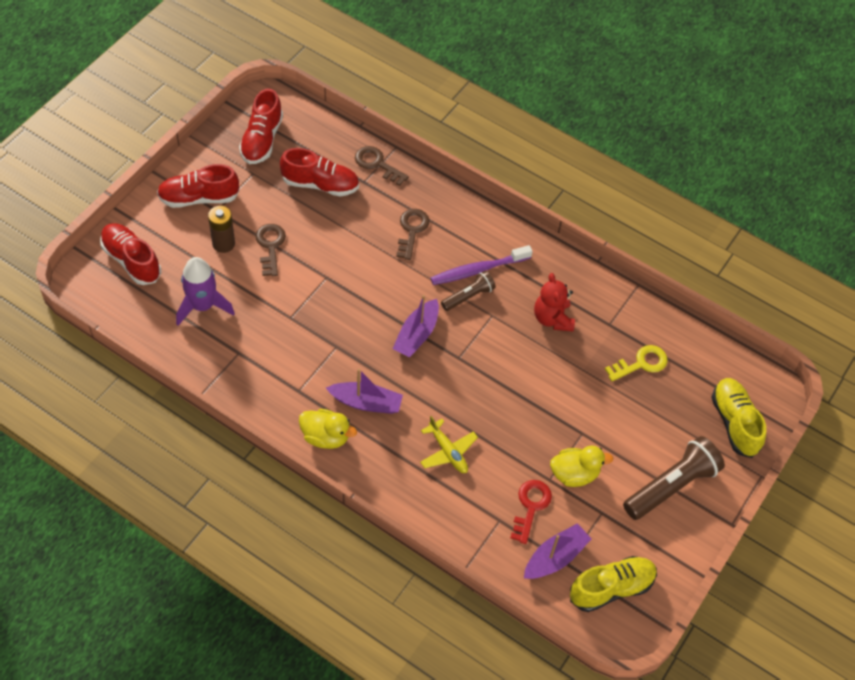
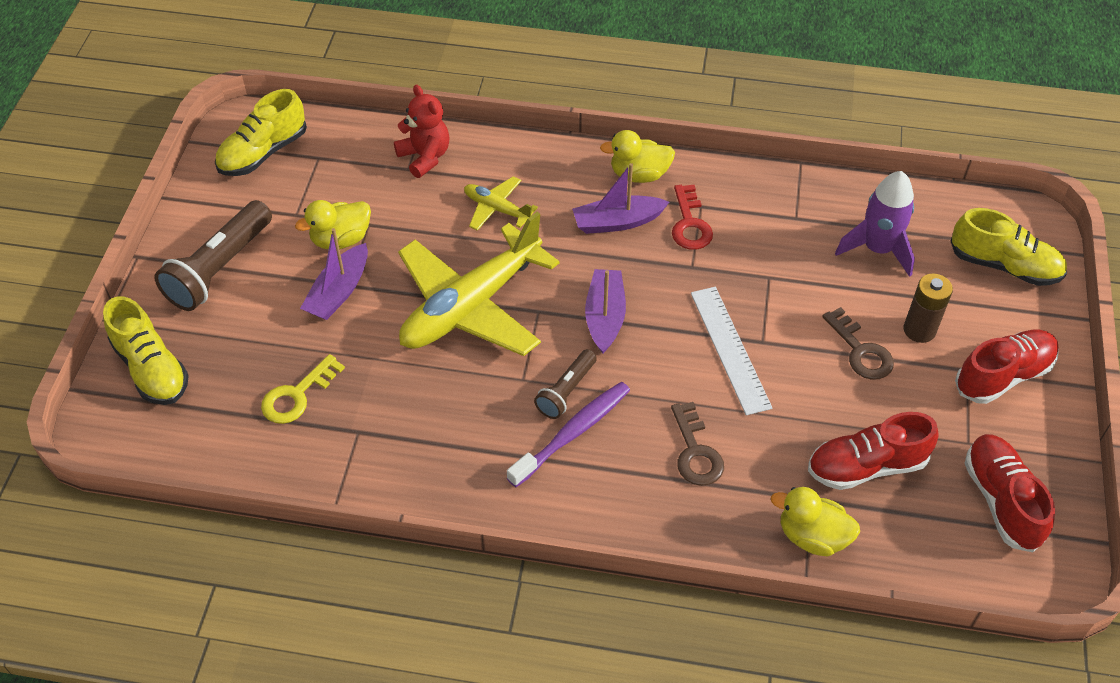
camera: 160 degrees right, 5 degrees down
(131, 260) = (1004, 266): red shoe -> yellow shoe
(350, 280) = (730, 349): none -> white ruler
(377, 164) = (812, 536): brown key -> yellow duck
(502, 380) = (471, 306): none -> yellow plane
(531, 506) = (379, 192): red key -> red key (690, 224)
(552, 318) = (439, 407): red teddy bear -> red teddy bear (425, 157)
(555, 557) = (333, 158): purple boat -> purple boat (339, 292)

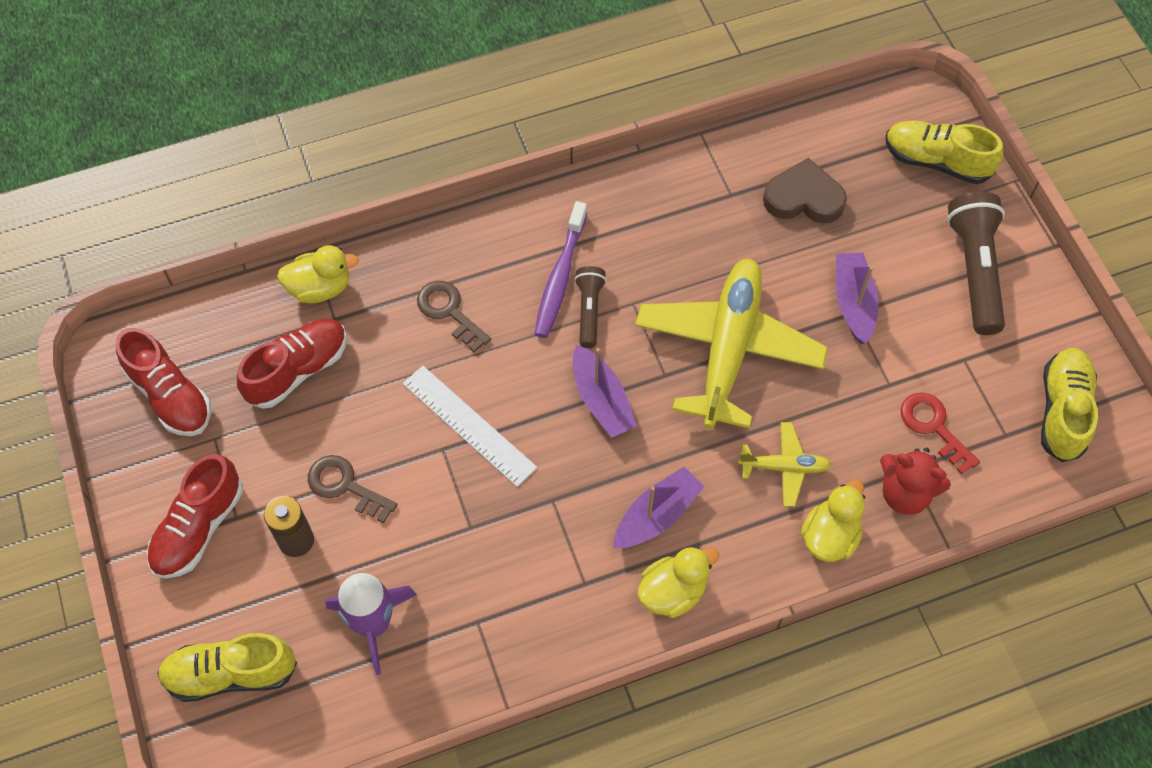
camera: 150 degrees right, 10 degrees up
(297, 395) = (803, 198): yellow key -> brown heart
(341, 239) = (899, 355): yellow duck -> yellow duck (830, 536)
(690, 224) = (583, 553): red key -> red key (933, 427)

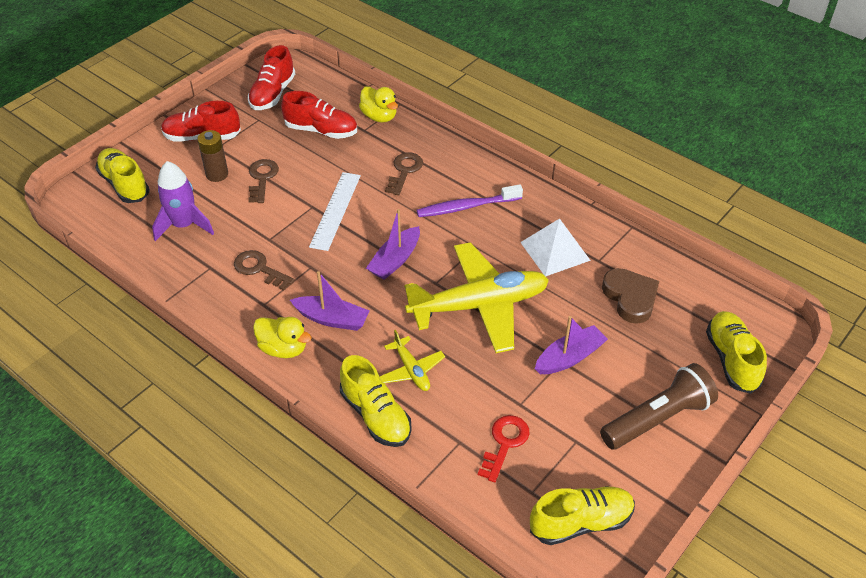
camera: 60 degrees right, 15 degrees down
(519, 562) = (259, 269): none -> brown key
(589, 311) = (453, 229): brown flashlight -> none
(690, 228) = (555, 251): none -> white pyramid
(830, 536) = (376, 415): yellow duck -> yellow shoe
(905, 493) = (438, 446): red teddy bear -> none

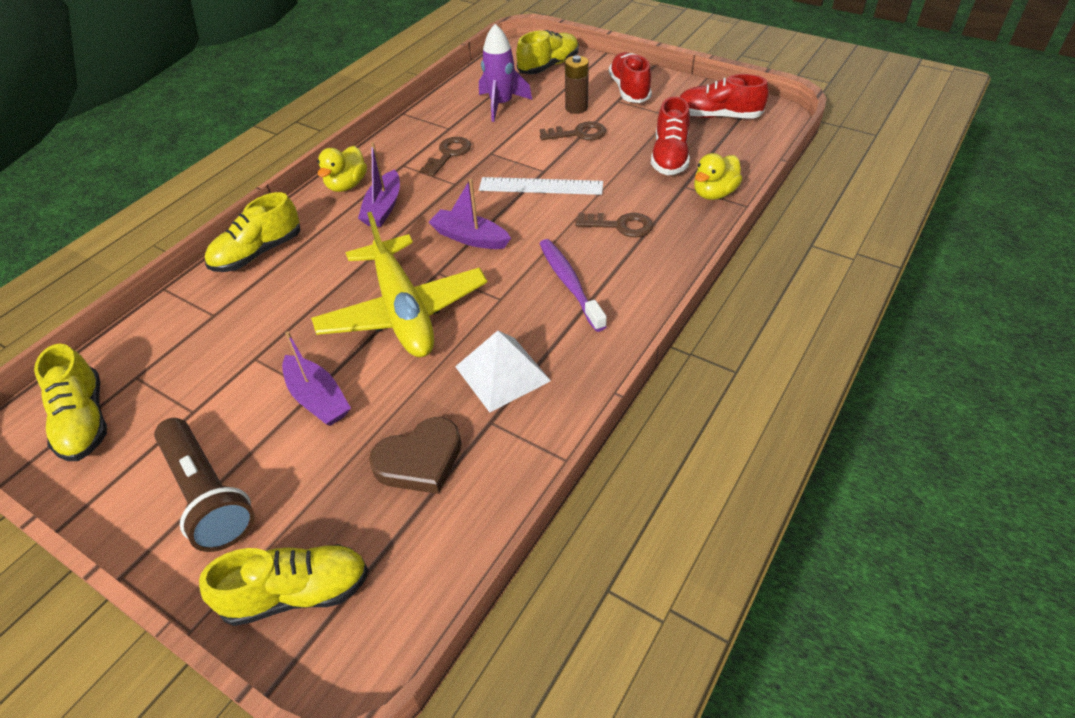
camera: 85 degrees right, 0 degrees up
(411, 370) = (312, 269): yellow plane -> none
(505, 443) = (203, 350): red key -> none

